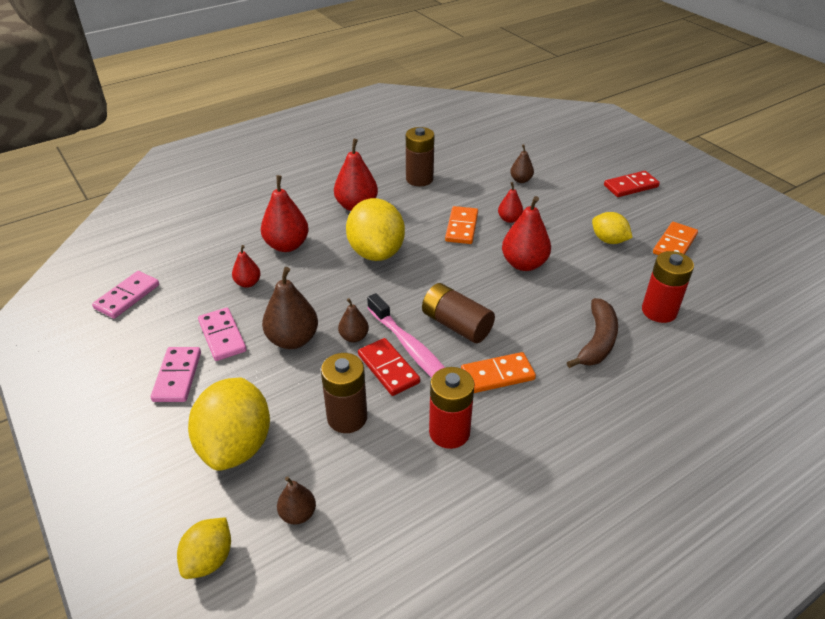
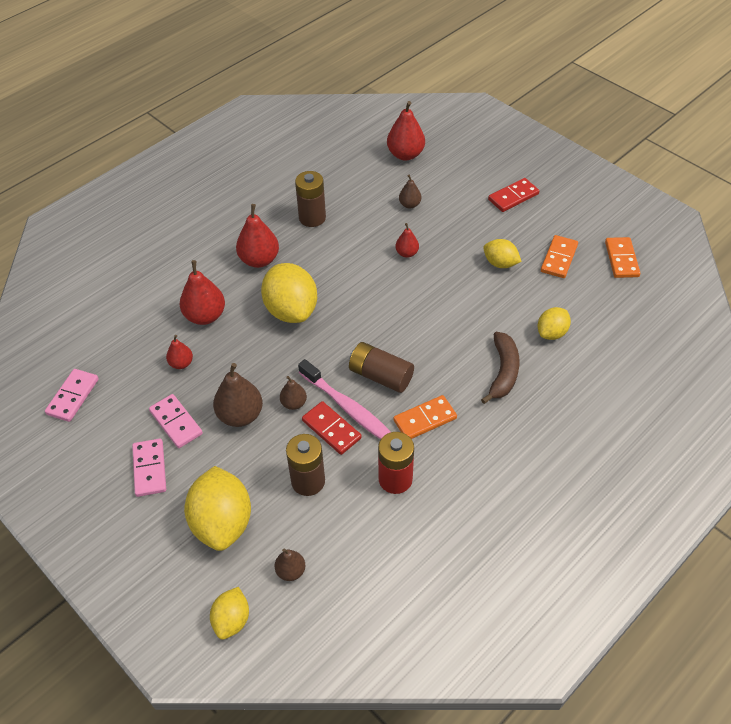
camera: 10 degrees left, 10 degrees up
(462, 227) = (364, 269): orange domino -> orange domino (621, 259)
(524, 264) = (428, 302): red pear -> red pear (405, 154)
(659, 311) = (551, 333): red battery -> yellow lemon

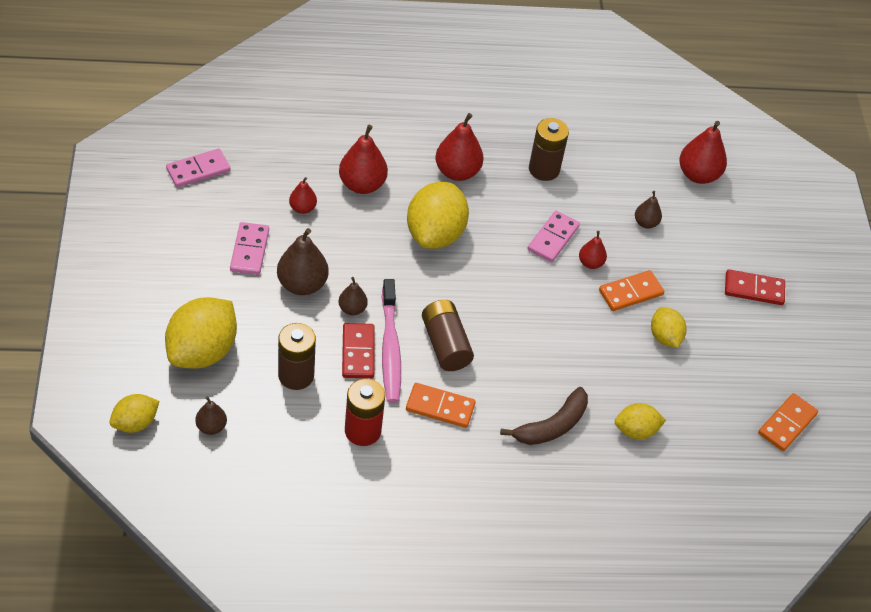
camera: 35 degrees right, 0 degrees up
(149, 469) = (194, 269): pink domino -> pink domino (553, 238)
(559, 258) = (726, 376): orange domino -> orange domino (630, 293)

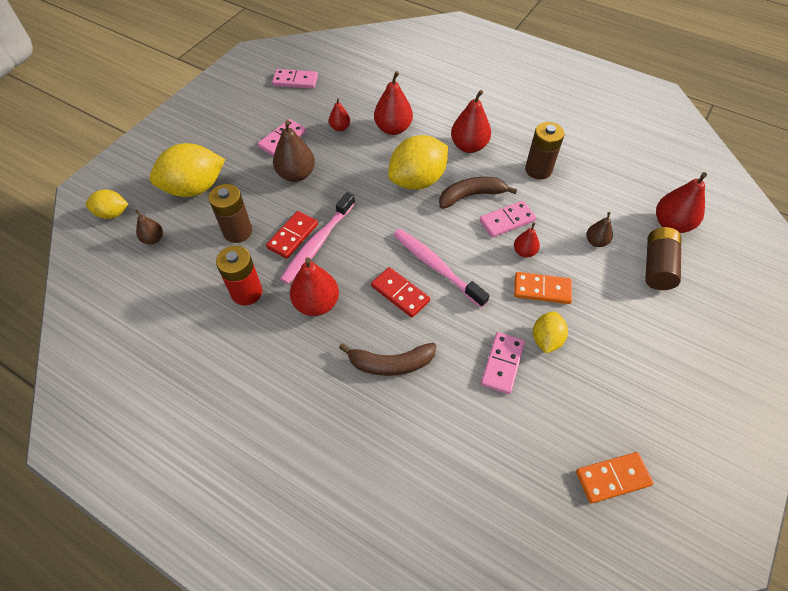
camera: 40 degrees right, 5 degrees up
(352, 309) = (315, 205): brown pear -> none
(440, 407) = (316, 303): orange domino -> red pear
(445, 344) = (359, 260): brown battery -> brown battery (657, 266)
(500, 227) = (471, 196): none -> brown banana
(523, 316) = (436, 267): none -> pink toothbrush
(636, 431) = (460, 406): yellow lemon -> none
(644, 377) = (502, 364): none -> pink domino
(754, 289) = (661, 338): red domino -> red domino (400, 293)

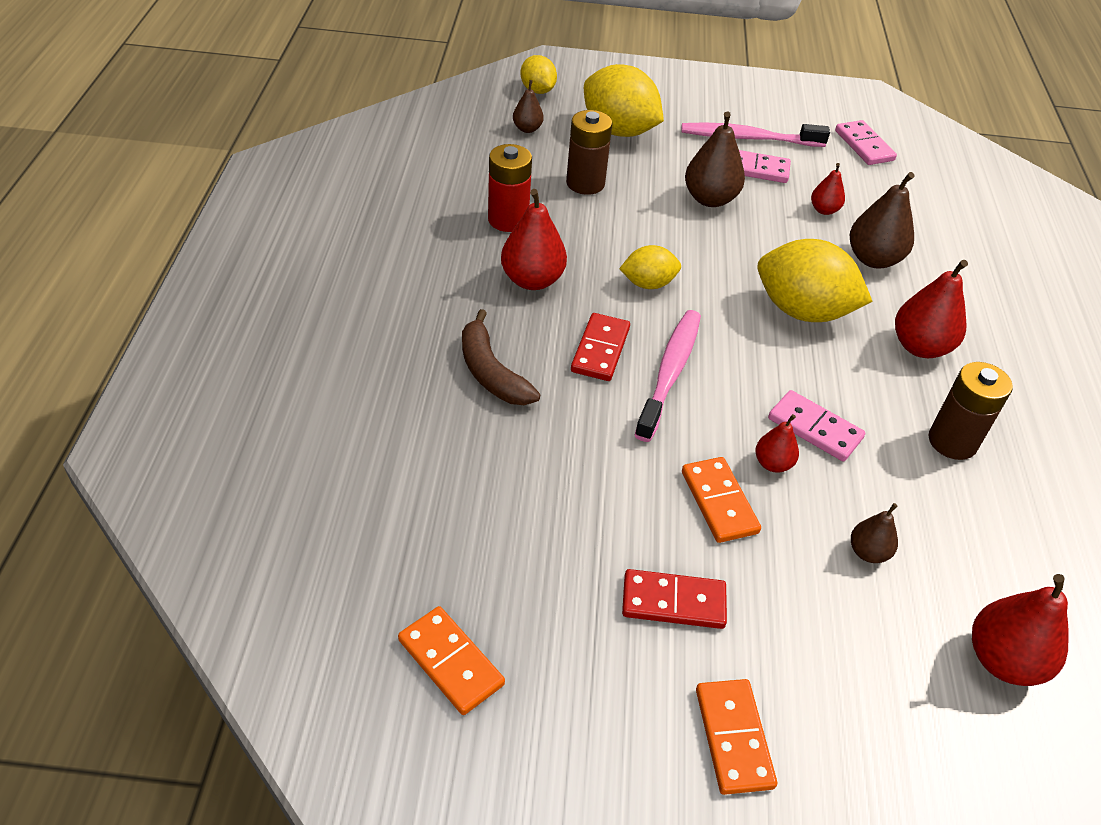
camera: 60 degrees right, 10 degrees down
(293, 236) = (614, 228): red domino -> red domino (673, 602)
(318, 243) = (620, 252): pink toothbrush -> pink toothbrush (749, 138)
(393, 129) = (873, 259): red pear -> brown pear
(471, 196) = (826, 376): brown banana -> none
(502, 364) = (560, 486): pink domino -> none
(546, 339) = (633, 528): yellow lemon -> yellow lemon (648, 284)
(657, 266) = (886, 653): brown battery -> none
(690, 355) = (734, 738): none -> orange domino

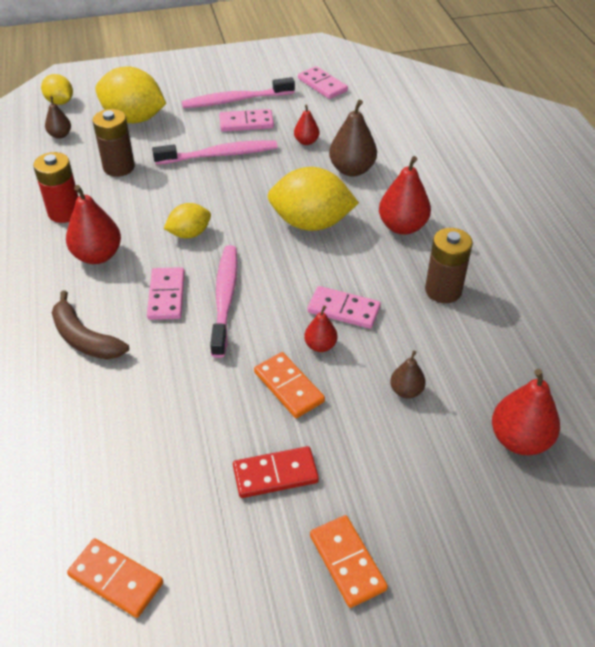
camera: 15 degrees left, 0 degrees up
(600, 350) = (166, 296): red domino -> pink domino
(710, 199) = (219, 155): brown pear -> pink toothbrush

